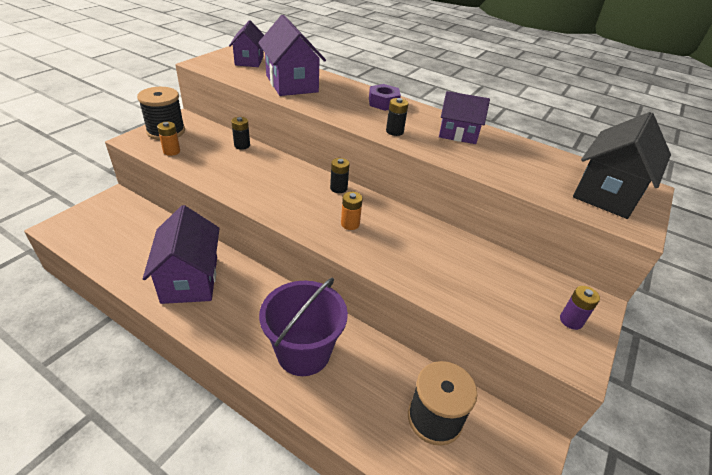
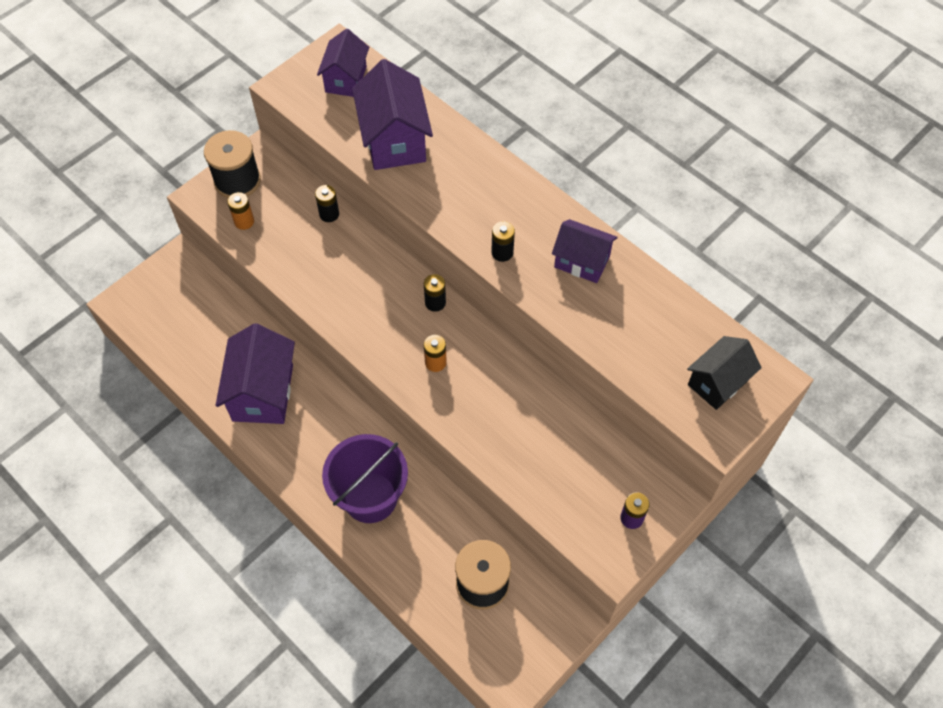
camera: 15 degrees right, 20 degrees up
(383, 103) = (506, 189): purple nut -> none
(607, 193) = (718, 382): black house -> black house, size x0.64

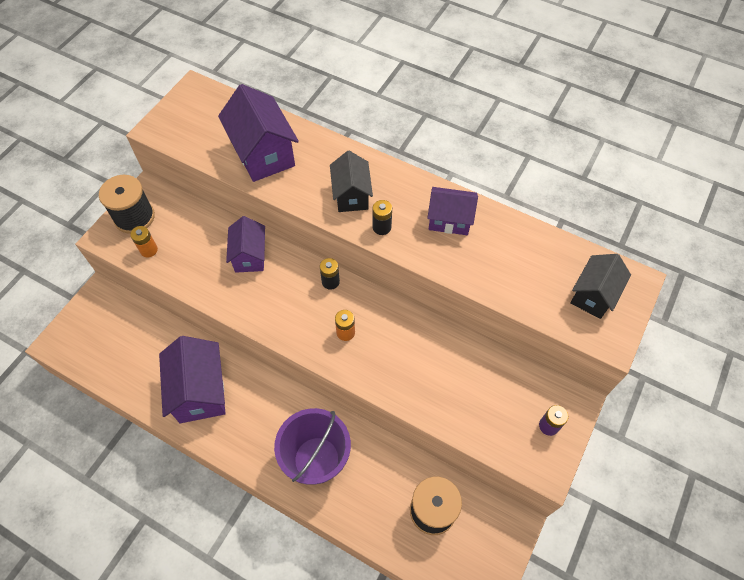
camera: 15 degrees left, 0 degrees up
(329, 214) = (220, 228): black battery -> none
(346, 79) = (208, 113): purple house -> purple house (250, 256)
(479, 209) = (351, 195): none -> black house

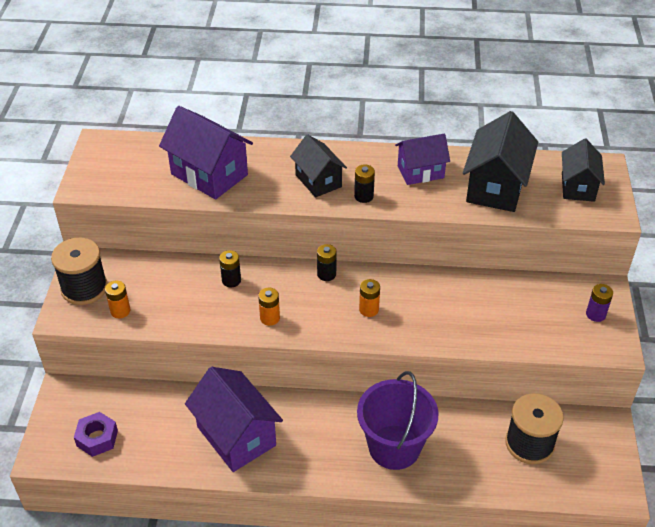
camera: 25 degrees left, 15 degrees down
(99, 346) = (97, 438): none -> purple nut
(250, 256) = (231, 280): purple house -> black battery
(259, 306) = (270, 318): none -> orange battery
(511, 264) = (496, 187): none -> black house

